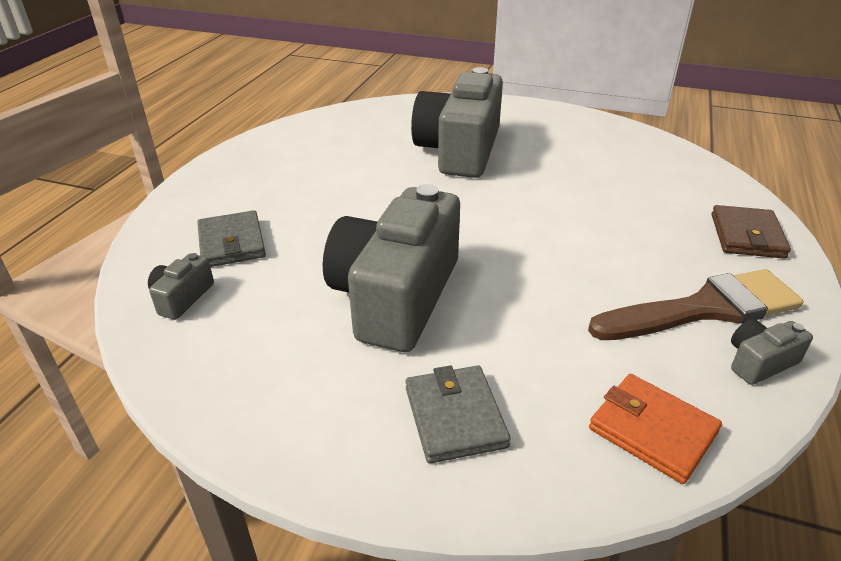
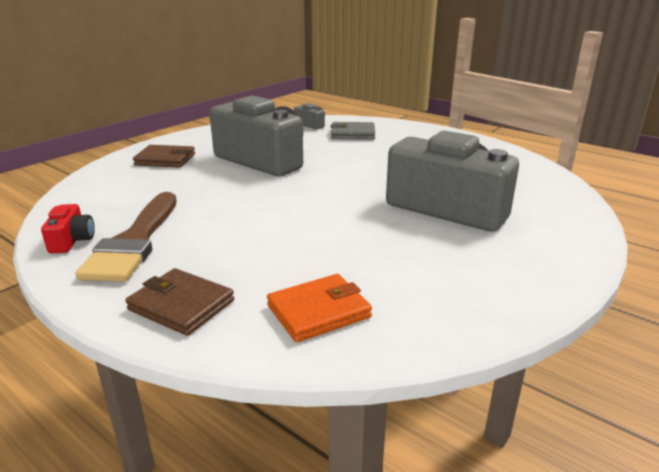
camera: 110 degrees right, 10 degrees down
(455, 417) = (165, 159): grey wallet -> brown wallet
(652, 430) = (91, 194): orange wallet -> orange wallet (318, 311)
(759, 362) = (72, 240): grey camera -> red camera

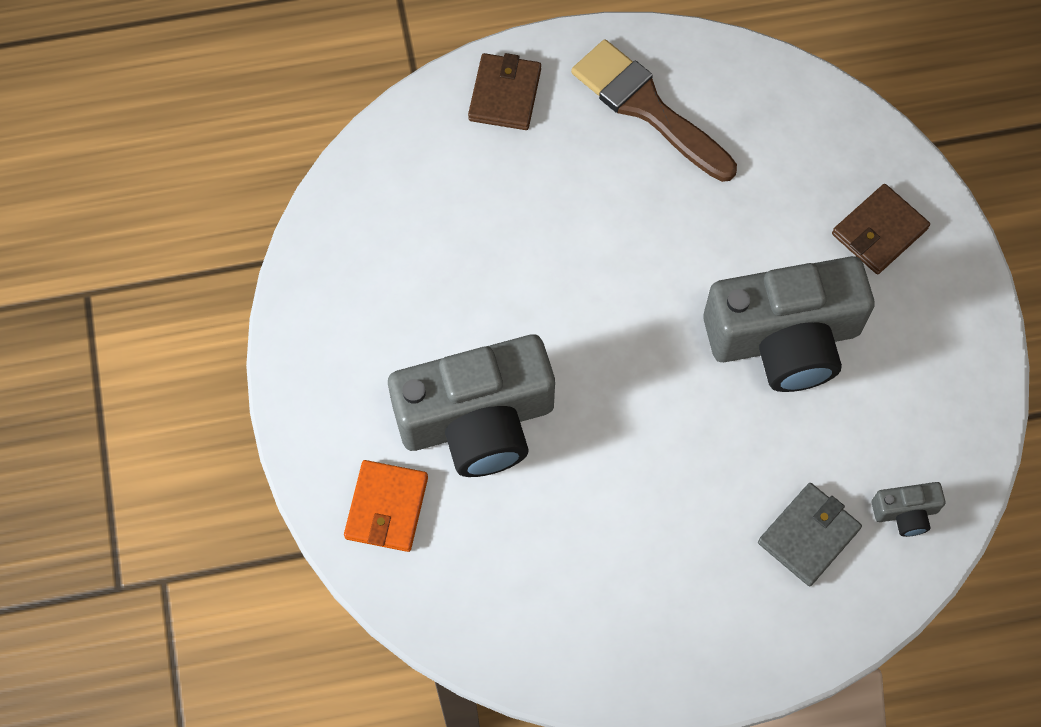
camera: 130 degrees right, 40 degrees up
(72, 240) = (692, 63): red camera -> none
(181, 305) = (505, 94): brown wallet -> brown wallet turned 60 degrees counterclockwise
(318, 311) = (416, 173): orange wallet -> orange wallet (386, 507)

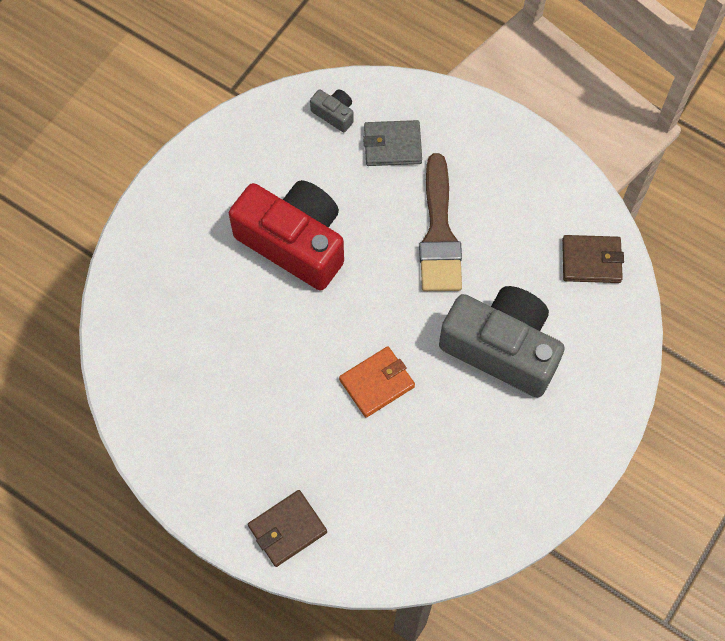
camera: 135 degrees left, 0 degrees up
(386, 507) = (595, 347): orange wallet -> orange wallet (377, 383)
(647, 108) = (215, 438): brown brush -> brown brush (439, 233)
(784, 339) = (294, 242): grey camera -> red camera
(879, 231) = (178, 249): brown wallet -> brown wallet (591, 261)

